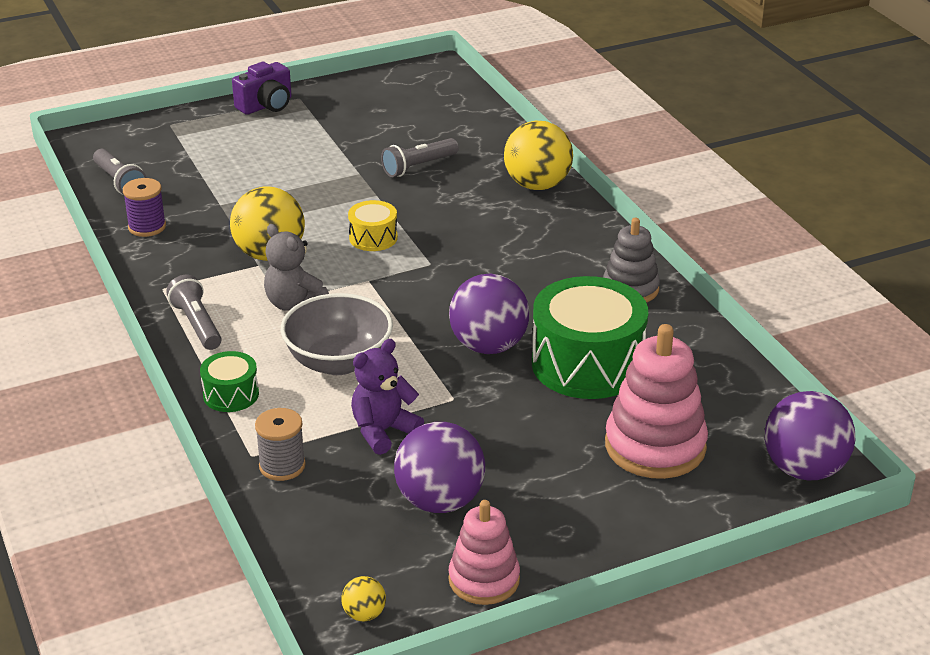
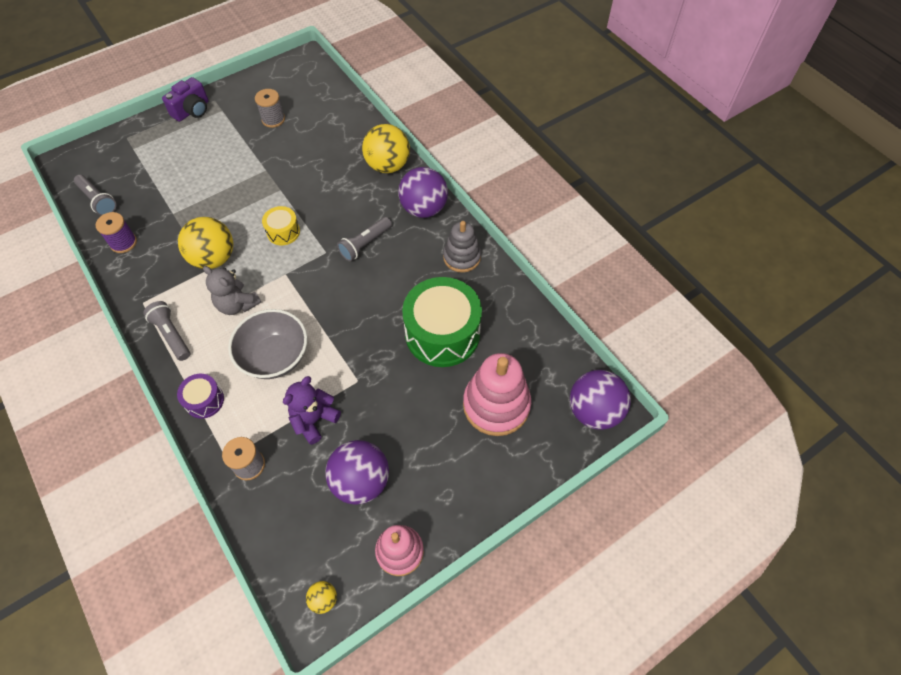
camera: 10 degrees left, 25 degrees up
(231, 394) = (204, 400): green drum -> purple drum
(379, 124) = (273, 119): none -> grey spool
(418, 166) = (305, 158): grey flashlight -> grey flashlight (365, 244)
(488, 346) = (375, 326): purple ball -> purple ball (424, 209)

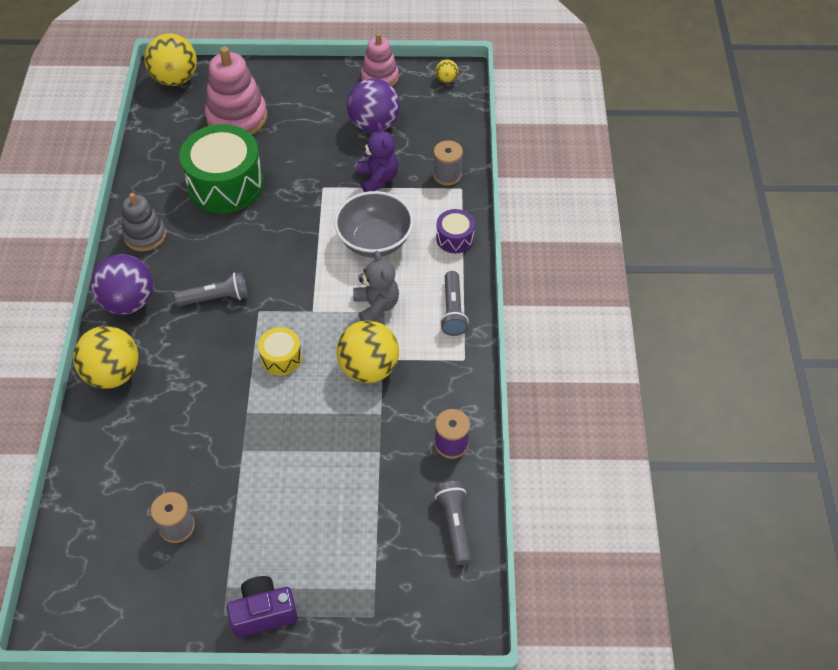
camera: 145 degrees left, 5 degrees down
(314, 420) = (377, 178): purple teddy bear -> purple teddy bear turned 90 degrees counterclockwise
(594, 411) = (175, 79): purple ball -> yellow ball

